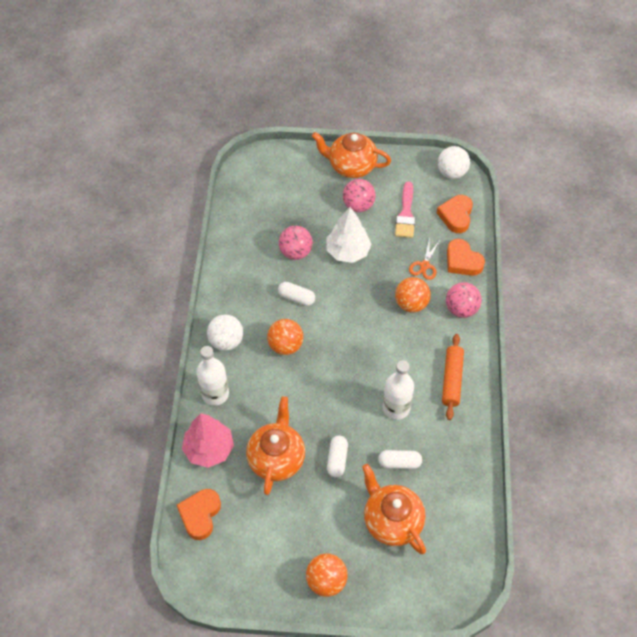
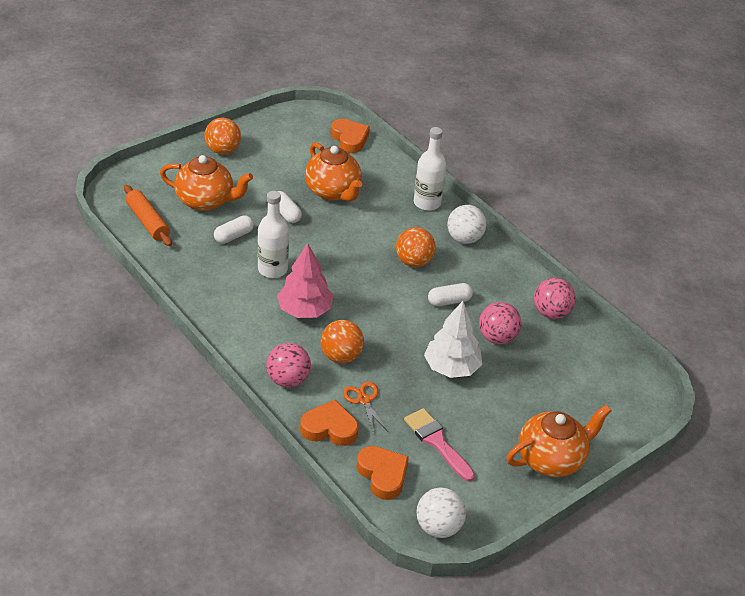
camera: 135 degrees right, 15 degrees down
(209, 449) = (389, 172): pink tree -> pink tree (305, 310)
(358, 205) = (494, 420): pink ball -> pink ball (551, 313)
(452, 380) = (242, 315): orange rolling pin -> orange rolling pin (147, 222)

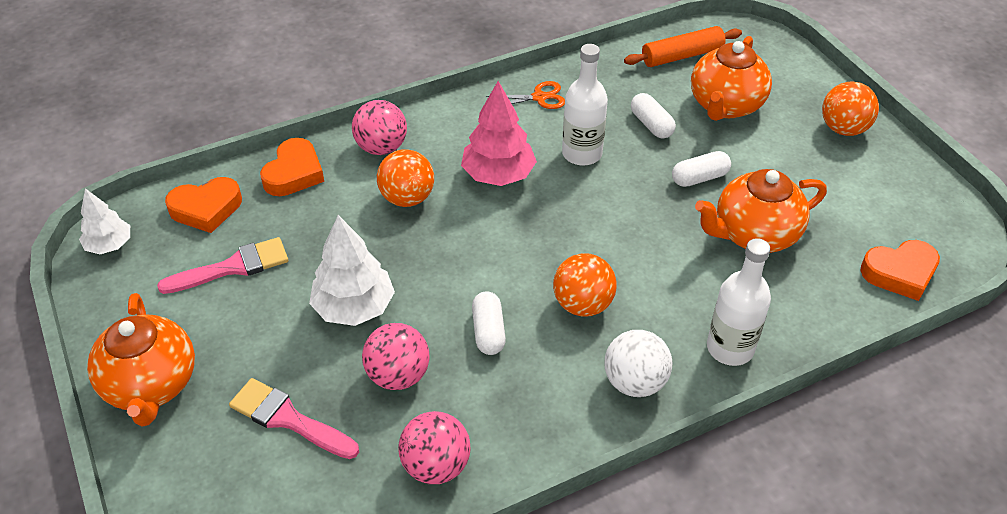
camera: 105 degrees right, 5 degrees up
(363, 400) = (327, 209): orange scissors -> orange scissors (539, 97)
(438, 527) = (109, 245): white ball -> white tree
(548, 383) = (288, 419): none -> pink brush

